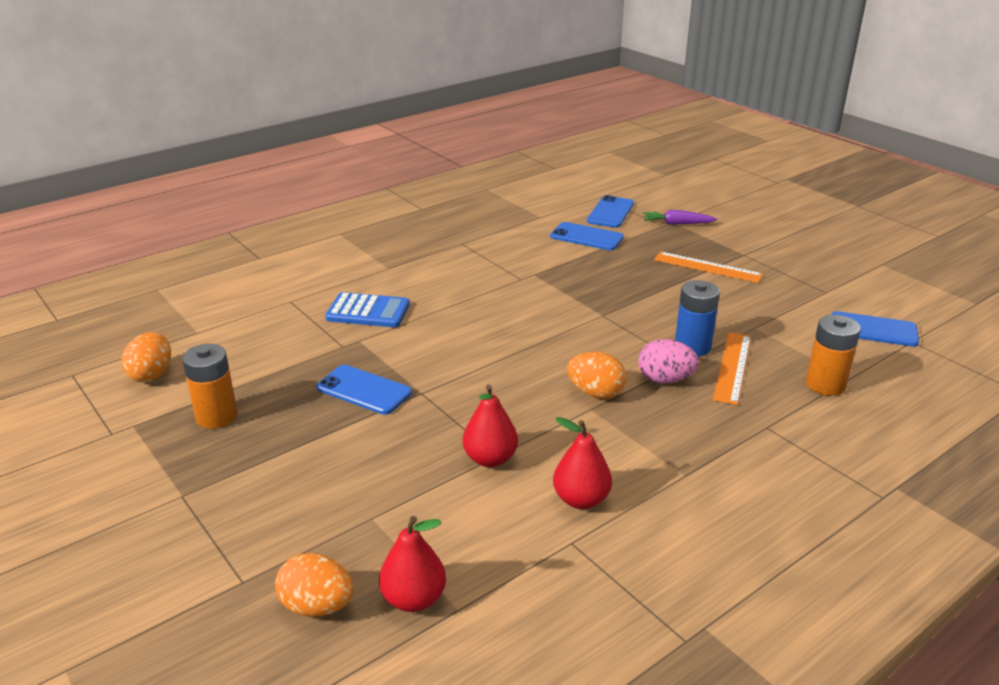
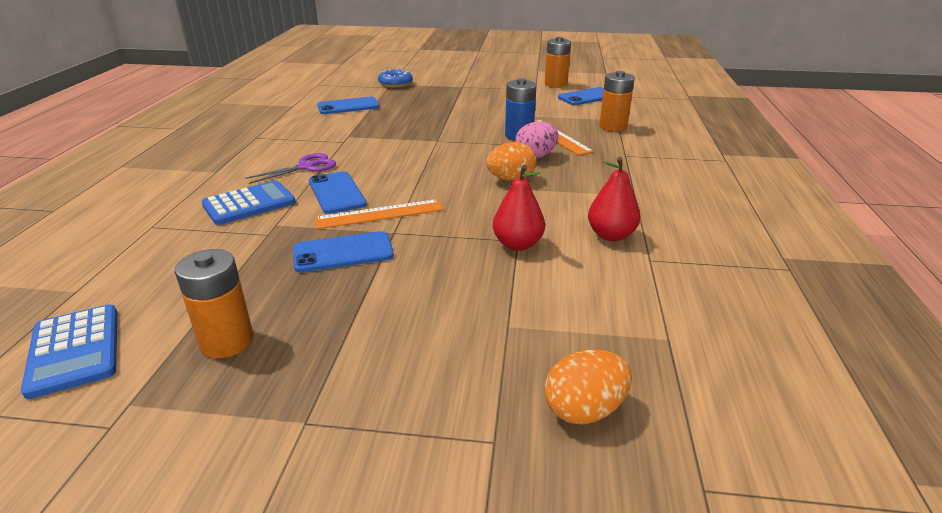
camera: 45 degrees left, 0 degrees up
(152, 375) = (75, 350): orange egg -> blue calculator
(413, 599) = (633, 353): red pear -> none
(454, 294) = (307, 167): none -> purple scissors
(610, 212) = (341, 90): blue phone -> blue phone (336, 193)
(677, 223) = (395, 84): purple carrot -> blue donut
(707, 267) = (454, 98): orange ruler -> orange ruler (380, 214)
(867, 294) = (555, 84): none -> orange battery

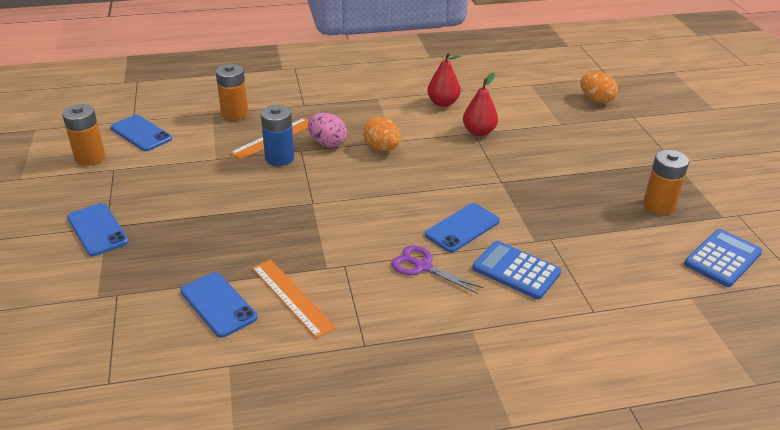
camera: 110 degrees left, 5 degrees up
(343, 252) = (543, 195): blue phone -> blue phone (97, 229)
(380, 214) = (481, 195): orange ruler -> orange ruler (292, 297)
(395, 84) = (98, 291): blue donut -> none

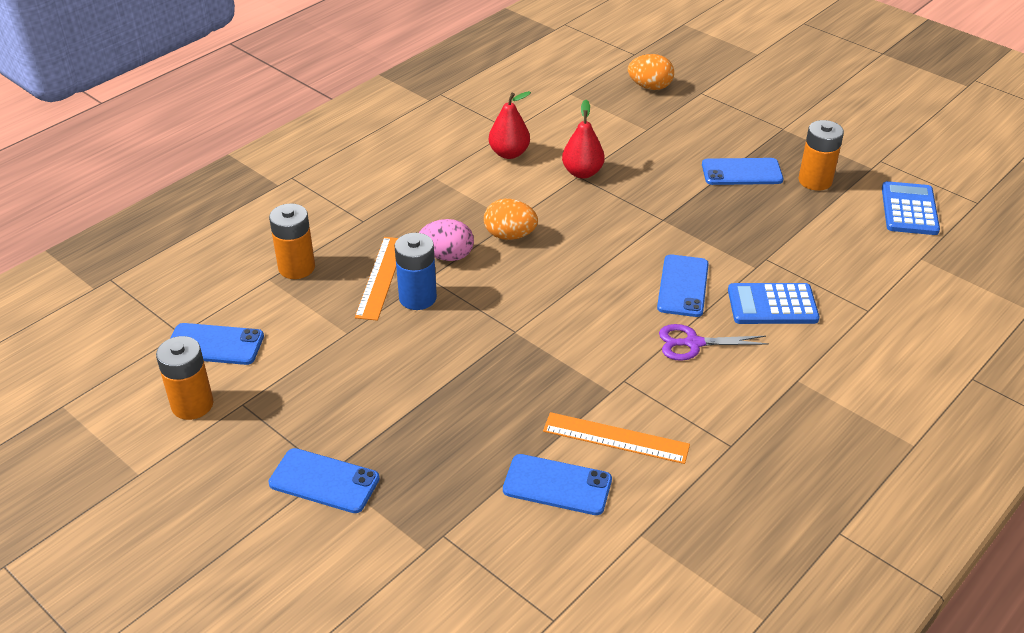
camera: 35 degrees left, 5 degrees up
(602, 177) = (742, 172): none -> blue phone

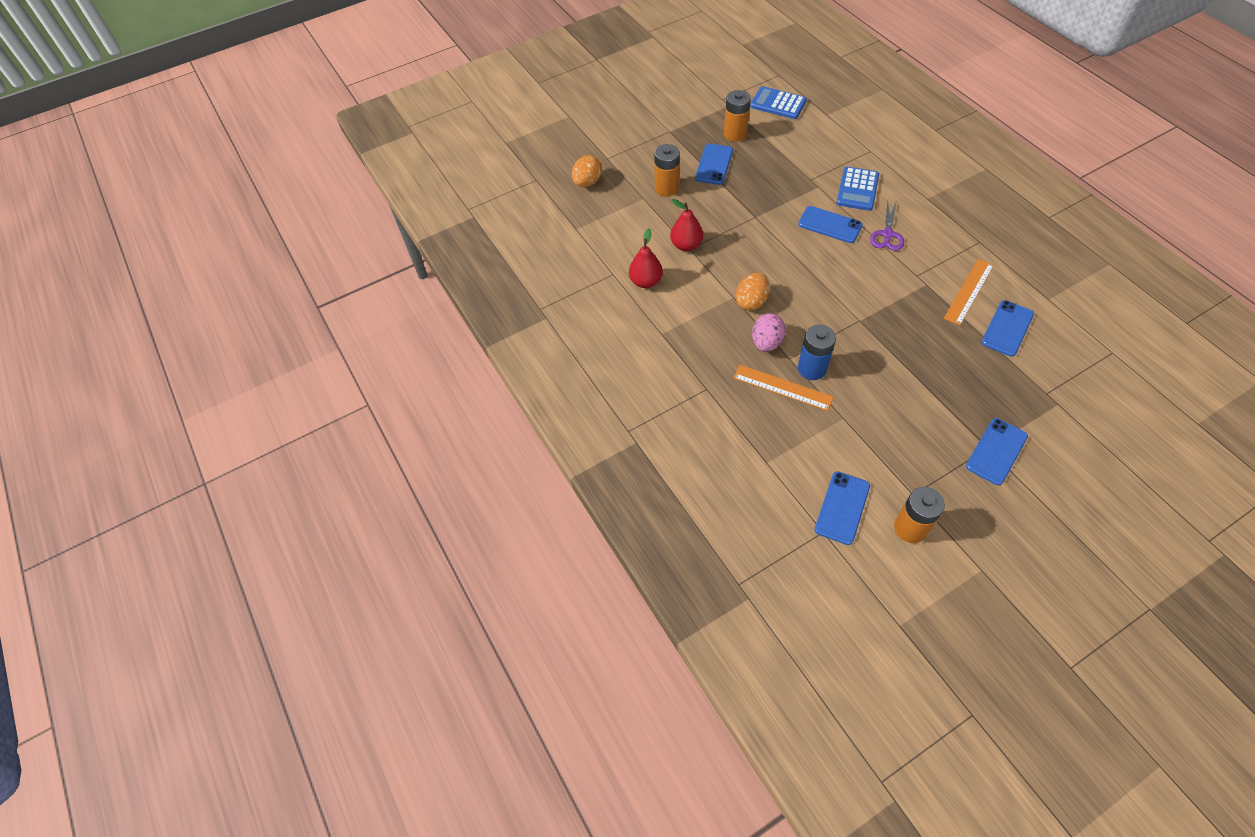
camera: 70 degrees left, 15 degrees up
(296, 267) = (757, 441): orange battery -> orange battery (666, 188)

